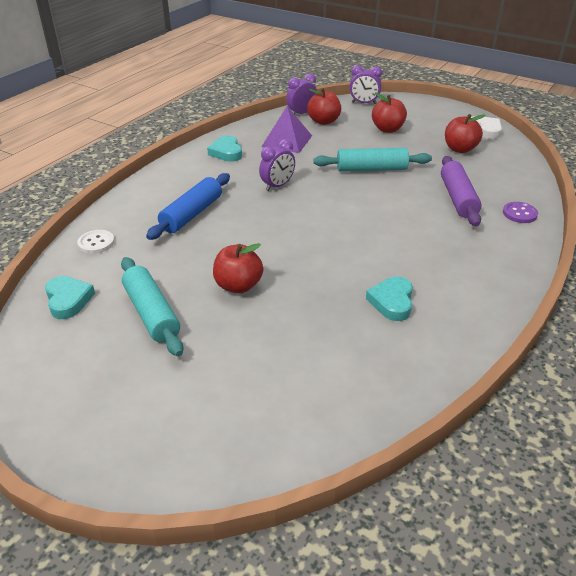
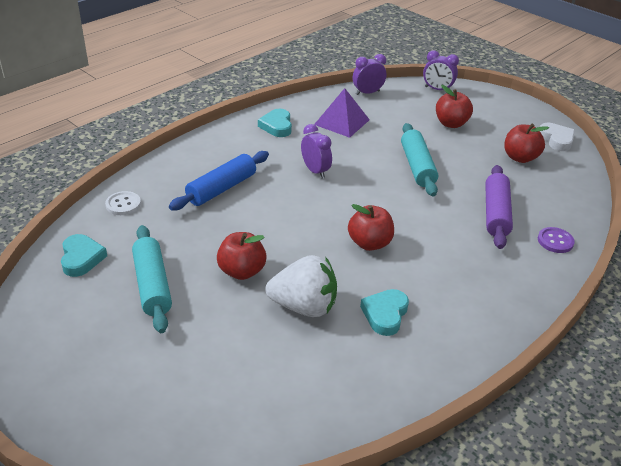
camera: 10 degrees right, 0 degrees up
(277, 186) = (315, 171): purple clock -> purple clock turned 90 degrees counterclockwise
(311, 308) = (304, 306): none -> white strawberry
(323, 121) = (387, 105): red apple -> red apple (369, 243)
(371, 169) = (417, 166): turquoise rolling pin -> turquoise rolling pin turned 75 degrees clockwise

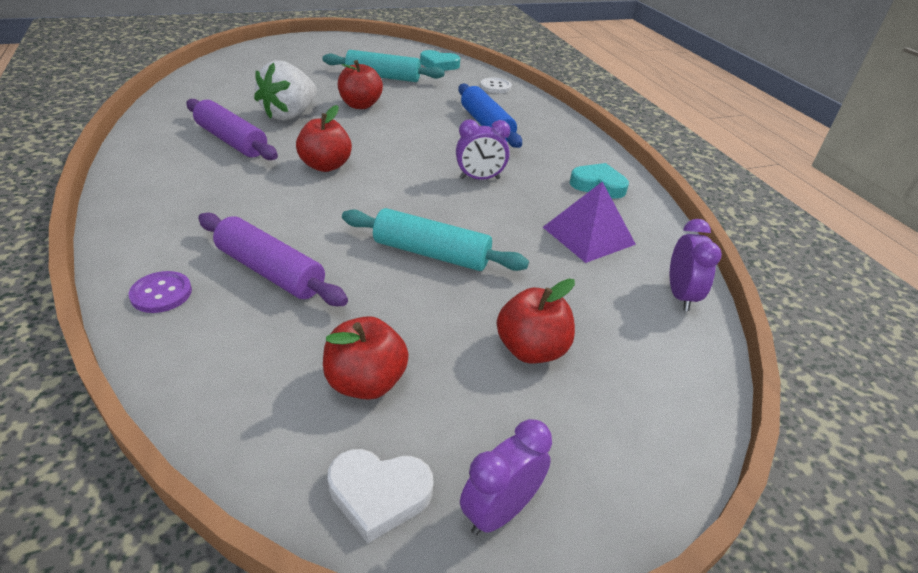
camera: 115 degrees right, 0 degrees up
(385, 314) = (232, 141): turquoise heart -> purple rolling pin
(437, 89) = (679, 399): purple clock -> purple clock (499, 511)

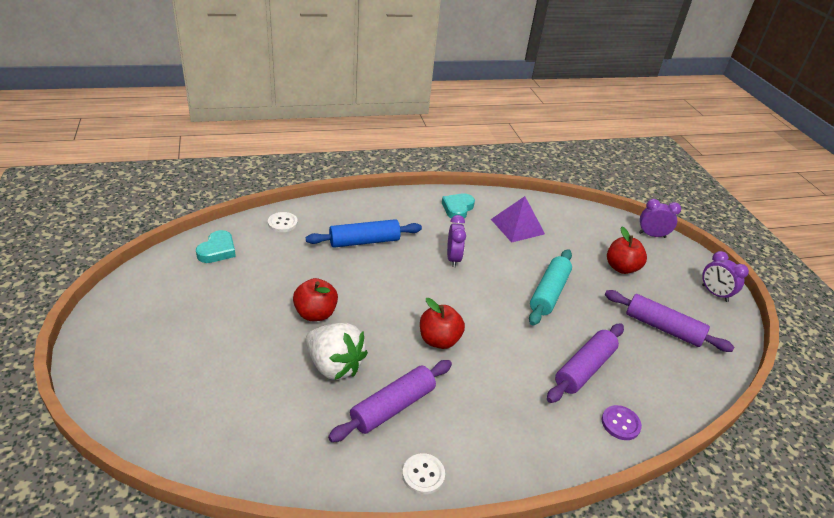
camera: 85 degrees left, 0 degrees up
(144, 154) = (423, 474): none -> white button
(366, 382) = (663, 328): red apple -> purple rolling pin
(379, 494) = (722, 327): white heart -> none
(383, 77) = (243, 293): turquoise rolling pin -> none
(680, 295) = (566, 210): purple clock -> purple clock (652, 235)

